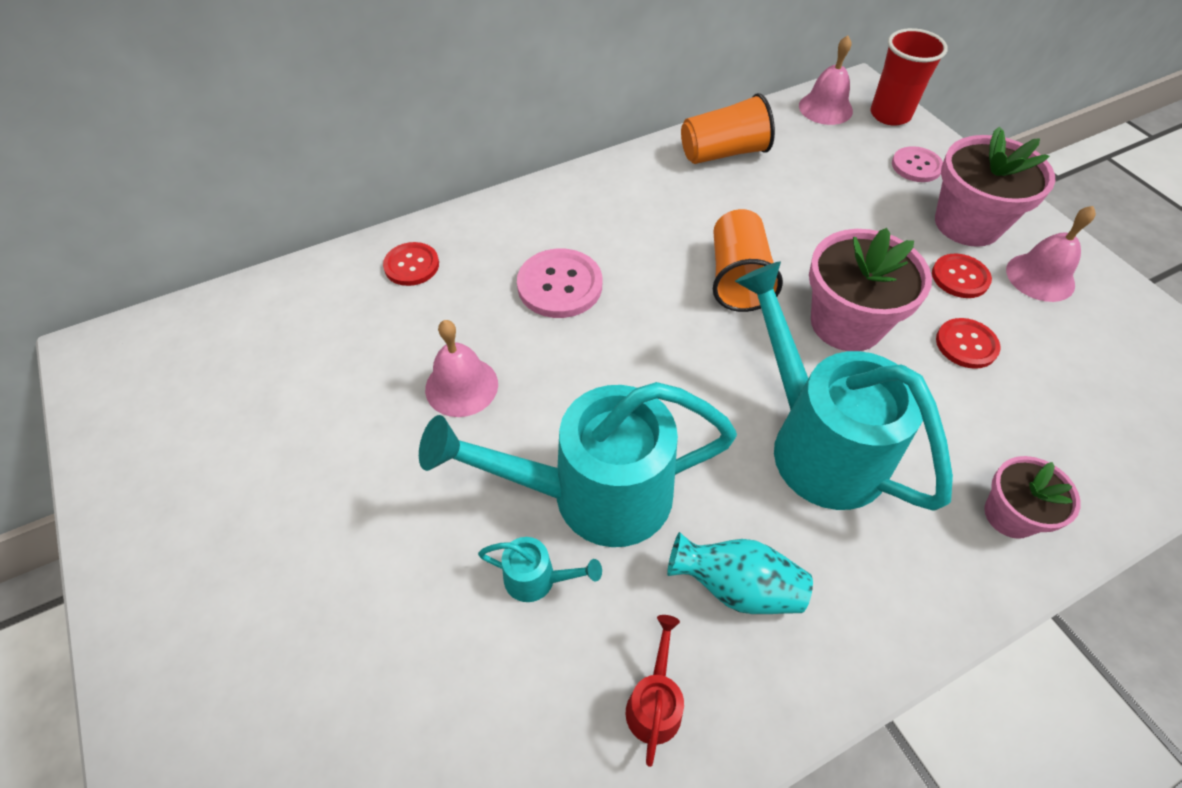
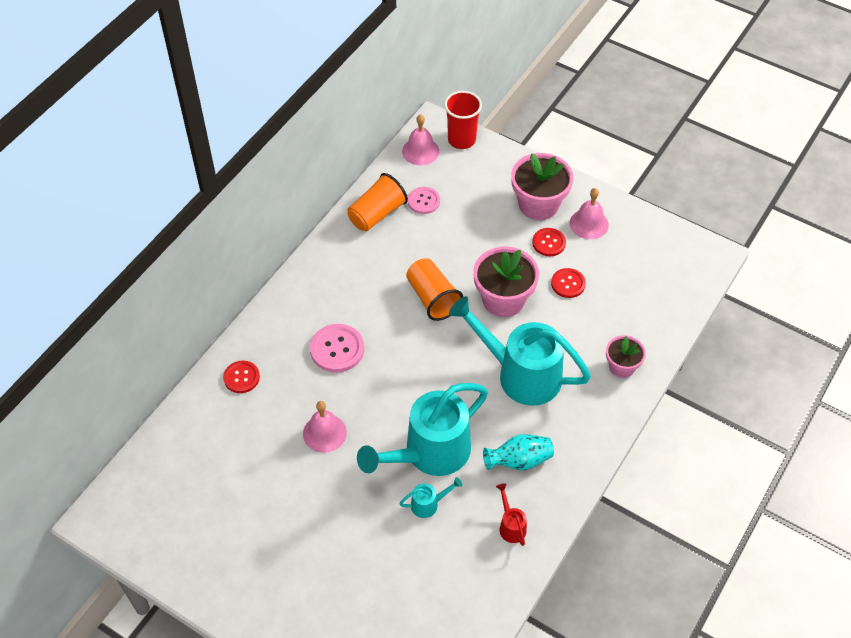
camera: 30 degrees left, 0 degrees up
(916, 166) = (494, 174): pink button -> pink button (423, 201)

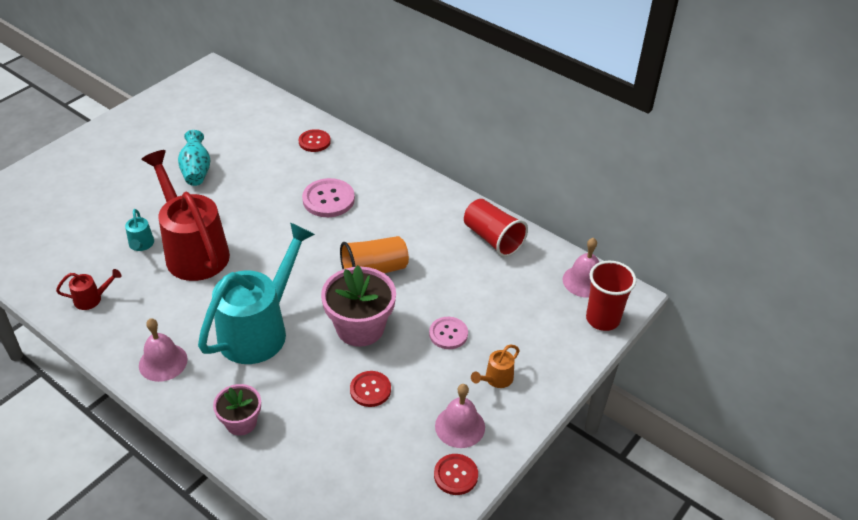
camera: 95 degrees right, 10 degrees down
(324, 433) = (241, 186): pink bell -> pink bell (163, 362)
(377, 214) = (493, 239): orange cup -> red cup
(423, 201) = (508, 276): pink button -> pink button (448, 334)
(429, 453) = (193, 250): turquoise watering can -> red watering can
(519, 461) = (158, 314): turquoise vase -> turquoise vase (196, 171)
(538, 204) = (496, 379): pink flower pot -> orange watering can
(548, 243) = (434, 380): red button -> red button (455, 475)

